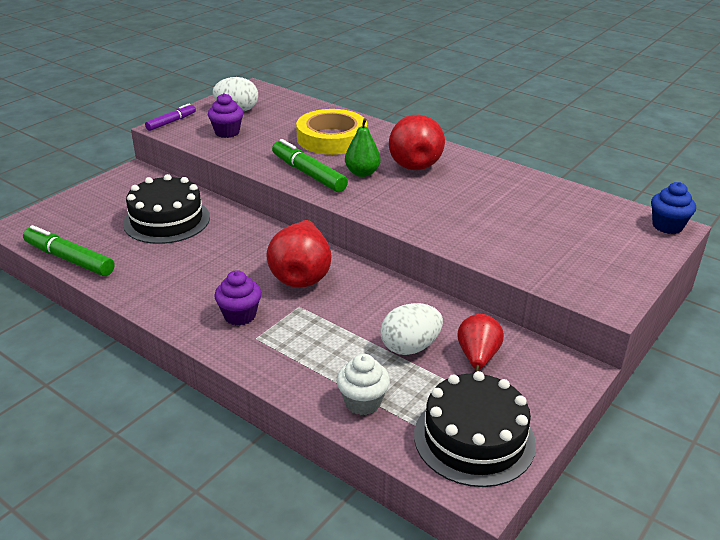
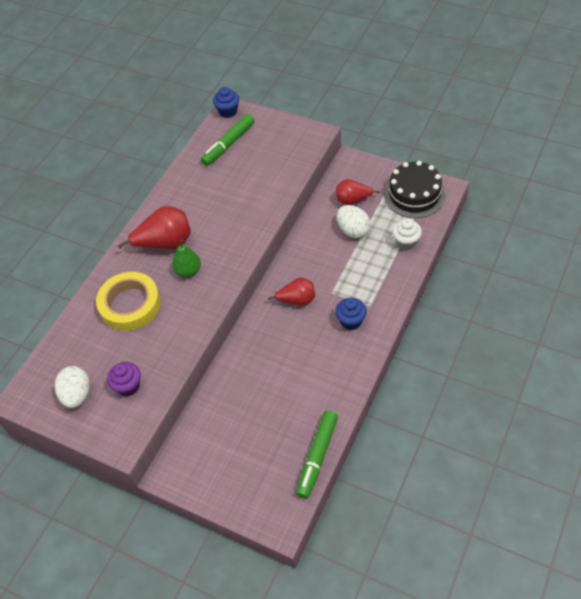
camera: 95 degrees left, 20 degrees up
(167, 220) = (245, 411): black cake -> none
(171, 122) = (111, 442): purple marker -> none
(240, 315) = (351, 321): purple cupcake -> blue cupcake
(301, 275) = (297, 300): red pear -> red pear, size x0.63
(308, 174) = (196, 304): green marker -> green marker (228, 144)

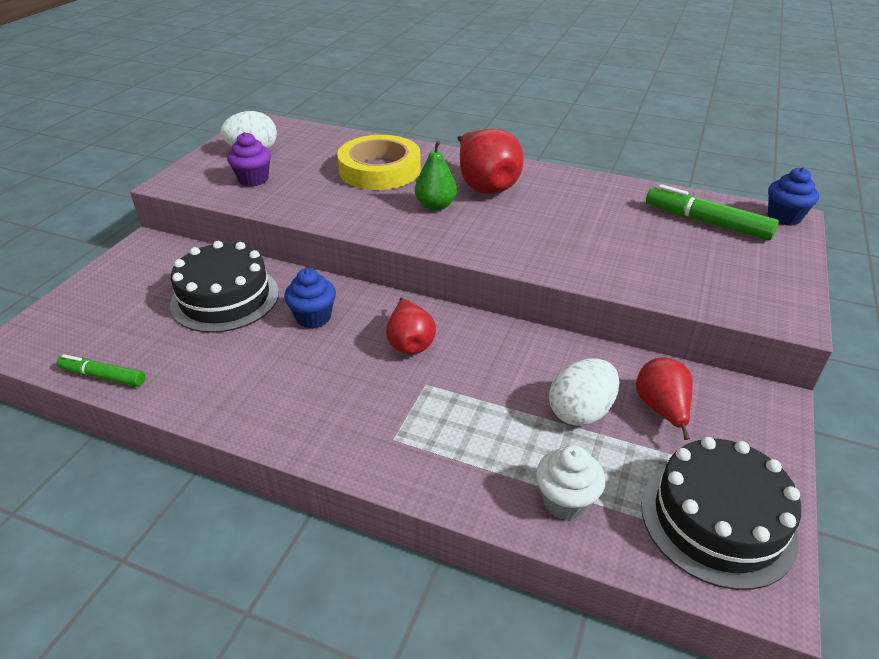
camera: 80 degrees right, 15 degrees down
(244, 404) = (225, 298): none -> black cake
(317, 457) = (103, 376): green marker -> green marker, size x0.62
(351, 321) = (360, 412): blue cupcake -> blue cupcake (313, 317)

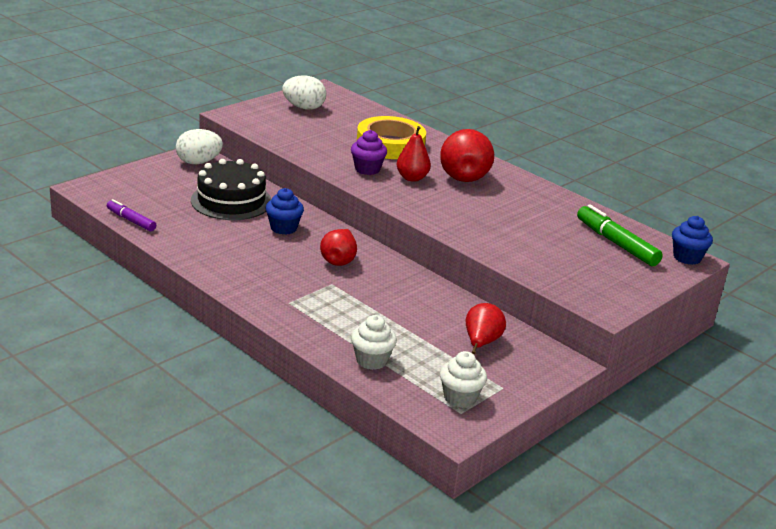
camera: 20 degrees right, 10 degrees down
(103, 376) = (131, 220): green marker -> purple marker
(253, 179) = (290, 127): purple cupcake -> purple cupcake (367, 169)
(435, 206) = (412, 178): green pear -> red pear
(580, 411) = (423, 327): white egg -> white egg (198, 162)
(717, 520) = (460, 398): black cake -> white cupcake

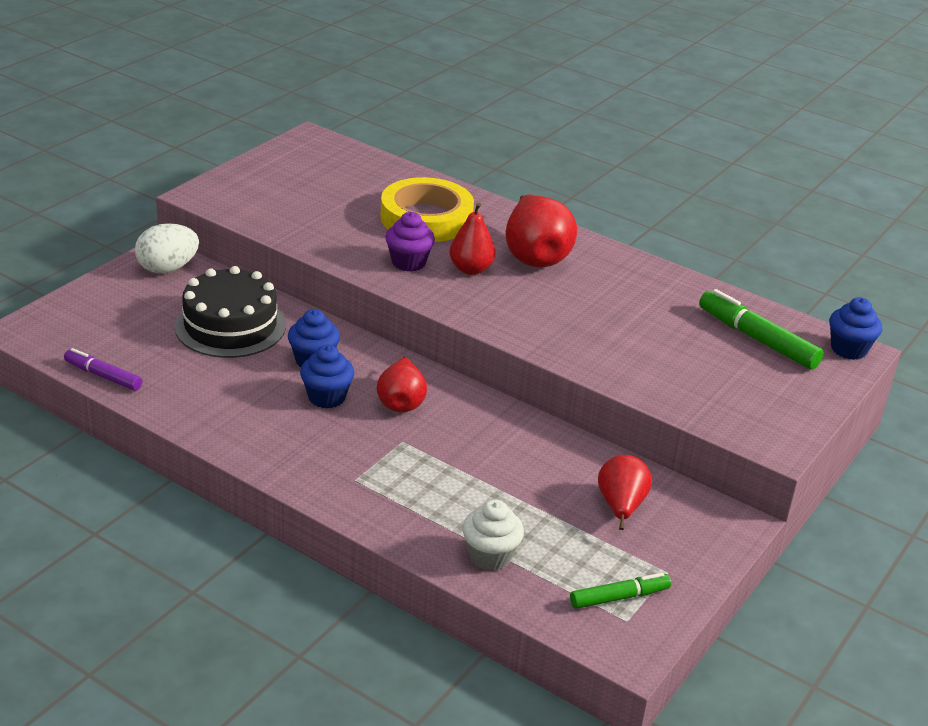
camera: 10 degrees left, 5 degrees up
(285, 251) = (327, 397): none -> blue cupcake
(304, 108) = (294, 172): white egg -> none
(460, 398) = (619, 597): white cupcake -> green marker

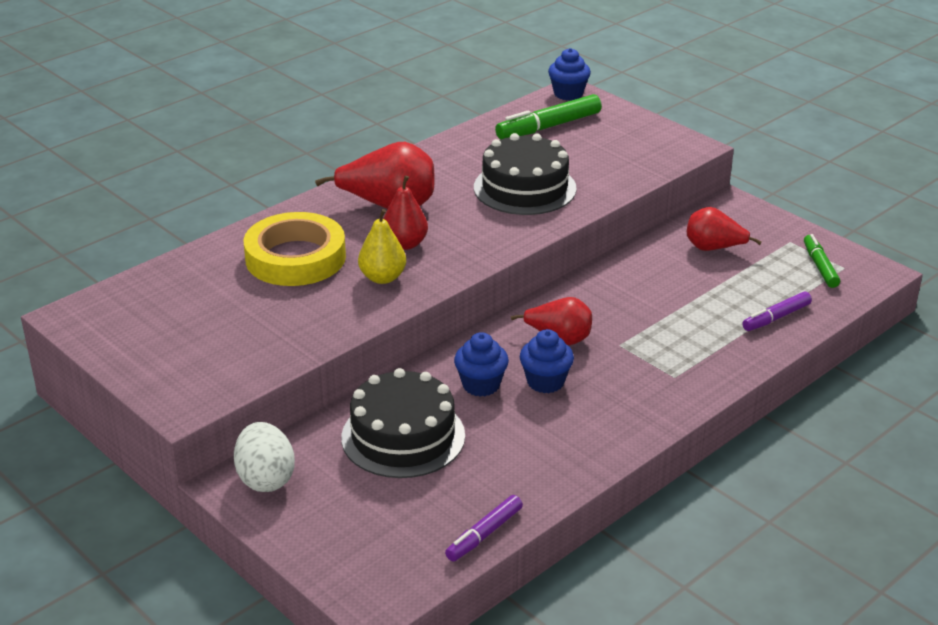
camera: 75 degrees left, 0 degrees up
(408, 262) = (382, 278): purple cupcake -> yellow pear
(490, 556) = (776, 318): white cupcake -> purple marker
(611, 330) = (524, 188): none -> black cake

